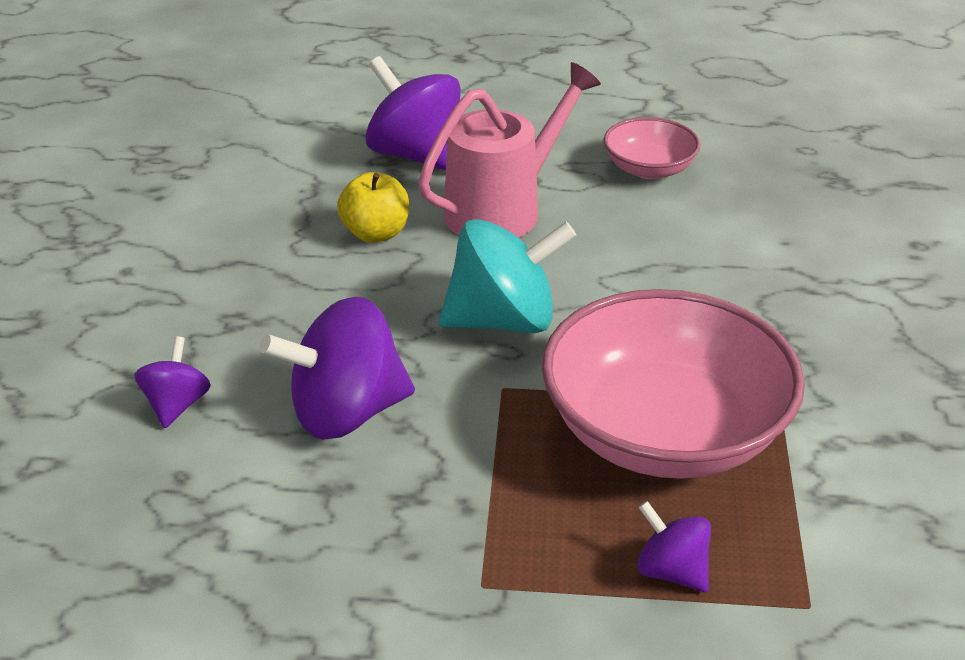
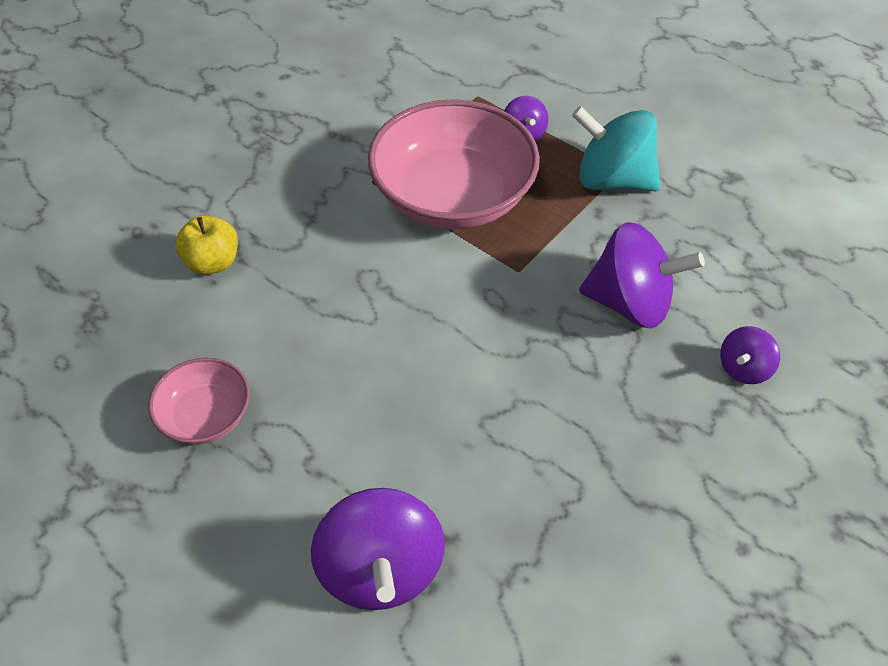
camera: 145 degrees left, 15 degrees up
(376, 233) = (499, 469): yellow apple -> yellow apple (212, 262)
(503, 320) = (473, 321): turquoise spinning top -> turquoise spinning top (612, 180)
(504, 209) = (371, 437): pink watering can -> none

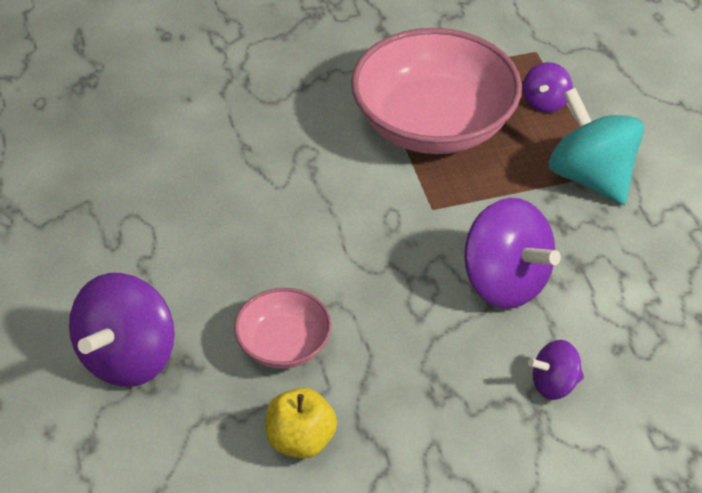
camera: 35 degrees right, 5 degrees down
(206, 416) = (102, 189): pink bowl -> pink bowl (284, 345)
(212, 262) = (200, 84): yellow apple -> yellow apple (301, 440)

